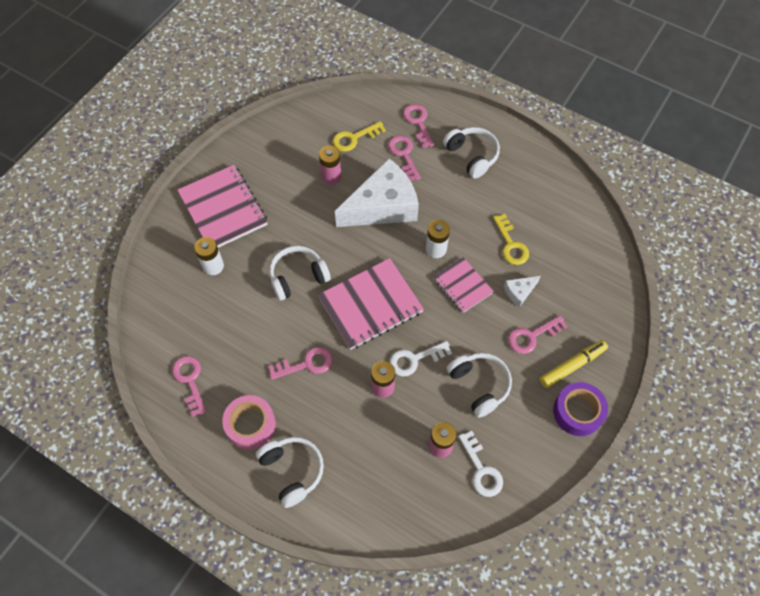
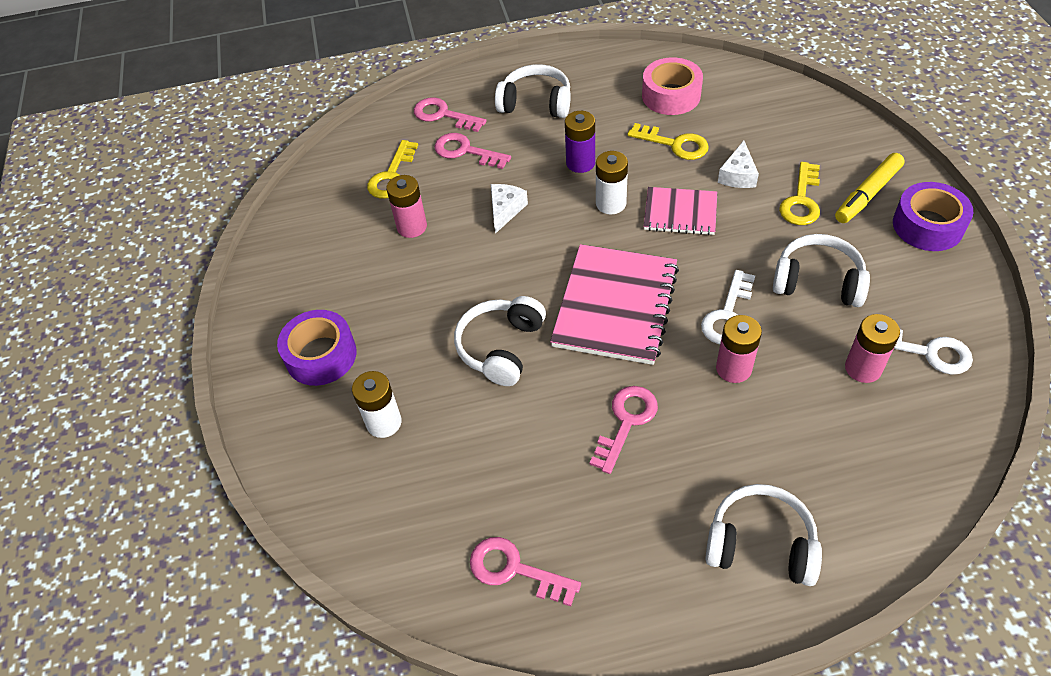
camera: 40 degrees left, 10 degrees down
(223, 209) = (321, 355): pink notebook -> purple tape
(251, 425) = (650, 544): pink tape -> pink tape (671, 95)
(383, 206) = (505, 210): white cheese -> white cheese, size x0.42
(450, 212) = (580, 163): none -> purple battery
(532, 336) = (801, 200): pink key -> yellow key
(572, 366) = (868, 194): yellow marker -> yellow marker turned 150 degrees counterclockwise

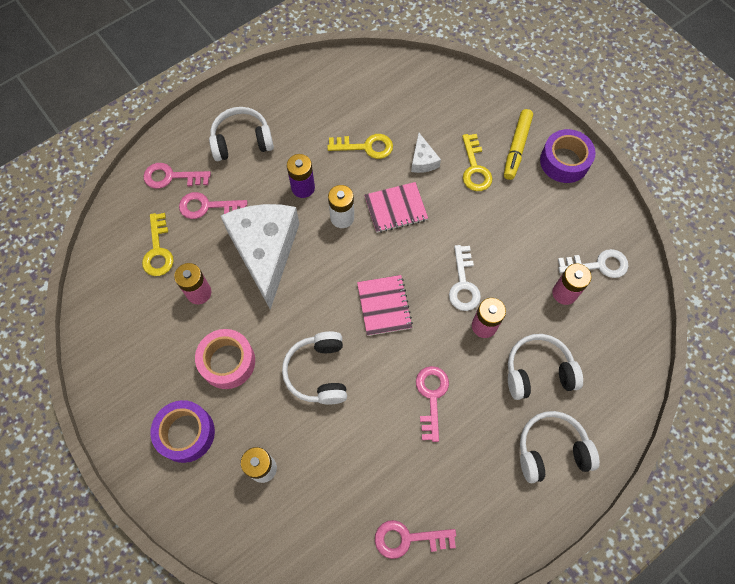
camera: 30 degrees left, 15 degrees up
(505, 210) = (265, 251): white cheese -> white cheese, size x2.39
(615, 306) = (384, 306): pink notebook -> pink notebook, size x0.59
(671, 95) = (344, 101): pink tape -> pink tape (227, 362)
(818, 281) = (511, 234): white headphones -> white headphones (538, 371)

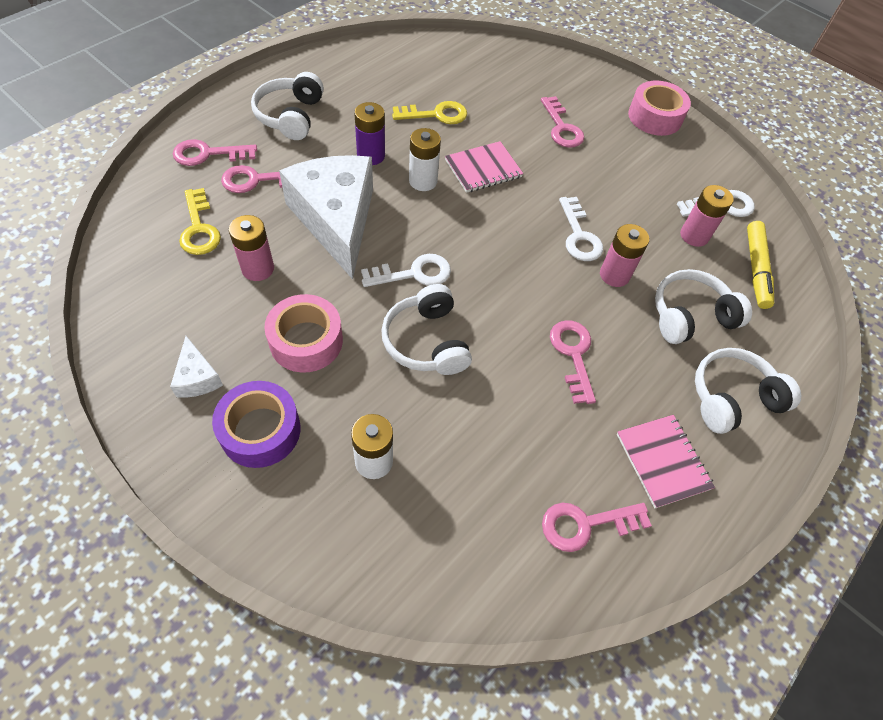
camera: 15 degrees left, 10 degrees down
(242, 141) = (290, 116): white headphones -> white headphones turned 60 degrees counterclockwise
(319, 309) = (414, 273): none -> white key
(384, 306) = (492, 264): pink notebook -> pink notebook (663, 461)
(422, 160) = (502, 123): white cheese -> white cheese (197, 377)
(475, 168) = (561, 127): yellow key -> pink key
(517, 147) = (601, 107): yellow marker -> yellow marker (756, 269)
(564, 161) = (655, 117): purple tape -> pink tape

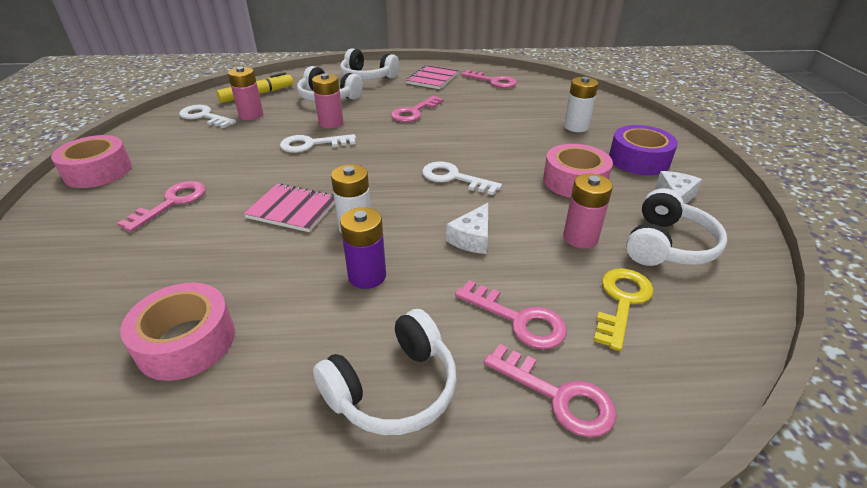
camera: 130 degrees left, 20 degrees down
(336, 220) = (472, 238): white cheese -> white cheese, size x0.42
(410, 81) = (186, 342): none -> pink tape
(426, 341) = (490, 148): white headphones -> white headphones (667, 245)
(436, 115) = (239, 279): yellow key -> none
(579, 235) = (312, 144): white key -> white key turned 135 degrees counterclockwise

